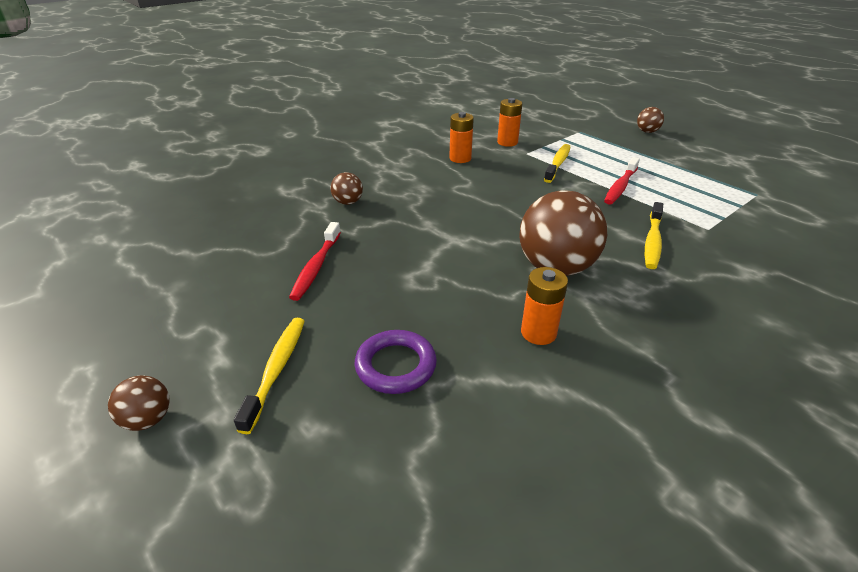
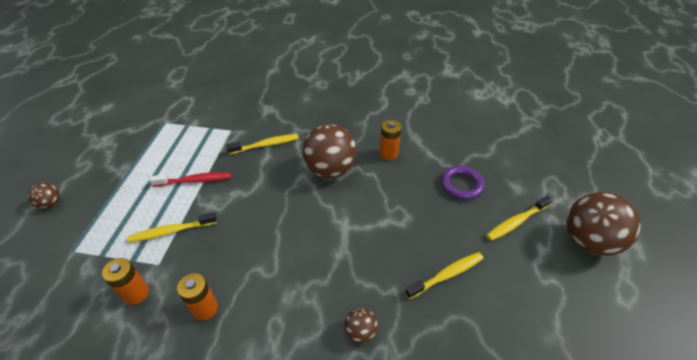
camera: 130 degrees left, 10 degrees up
(148, 419) = (588, 241): brown ball -> brown ball, size x2.15
(316, 267) = (447, 275): red toothbrush -> yellow toothbrush

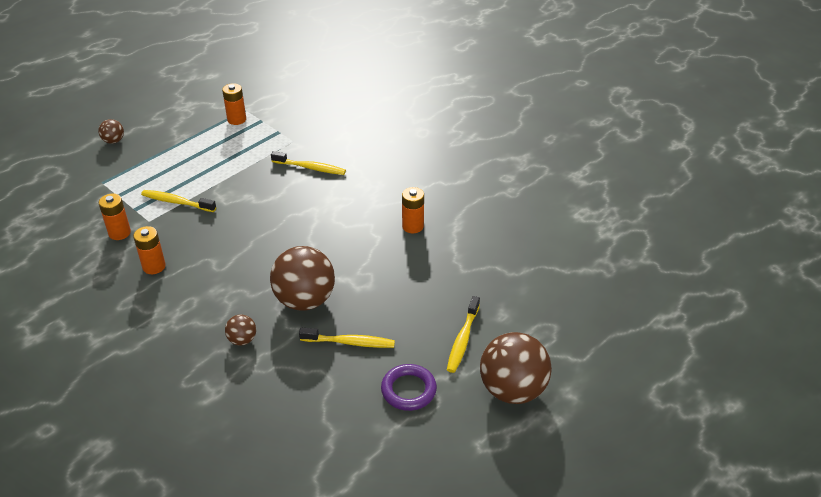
camera: 35 degrees right, 5 degrees down
(164, 133) = (237, 119): none -> orange battery
(195, 180) = (226, 171): red toothbrush -> none
(330, 169) = (344, 215): brown ball -> brown ball (305, 300)
(461, 185) = (450, 285): purple ring -> purple ring (408, 390)
(516, 222) = (462, 340): yellow toothbrush -> yellow toothbrush turned 75 degrees counterclockwise

